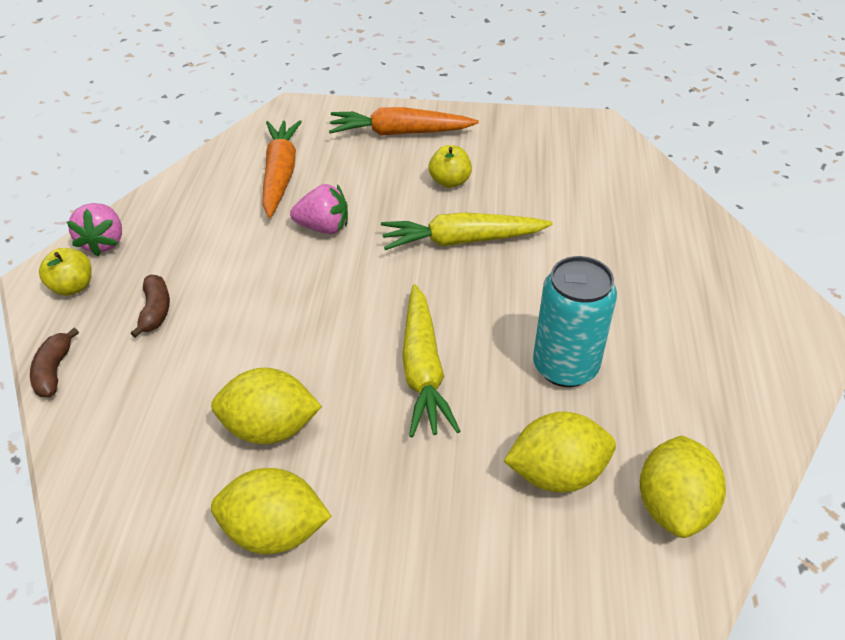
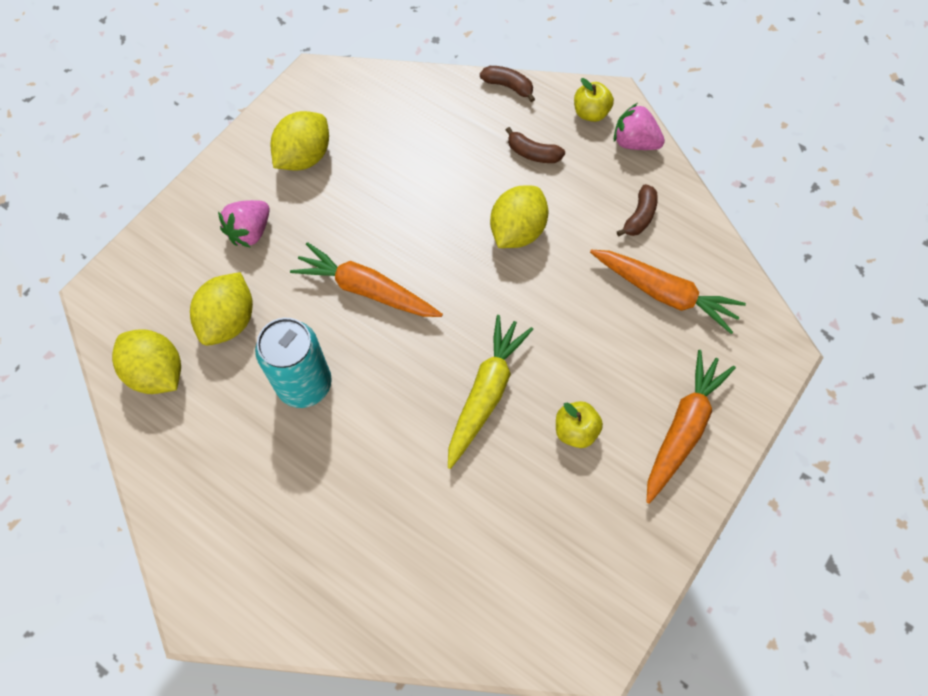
camera: 120 degrees right, 20 degrees up
(201, 212) = (639, 217): none -> brown banana
(270, 428) = (379, 181): yellow lemon -> yellow lemon (517, 231)
(323, 227) = (567, 296): pink strawberry -> pink strawberry (250, 232)
(423, 370) = (366, 290): yellow carrot -> orange carrot

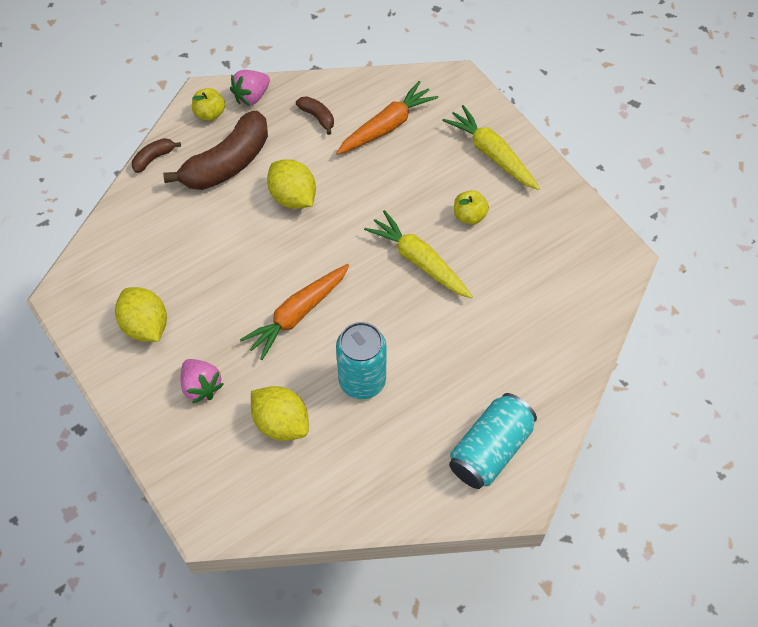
camera: 70 degrees left, 5 degrees down
(157, 373) = (306, 490): yellow lemon -> none
(256, 556) = (490, 450): none -> turquoise can
(533, 153) = (227, 163): brown banana -> brown banana, size x2.21
(683, 428) = (491, 154): orange carrot -> yellow carrot

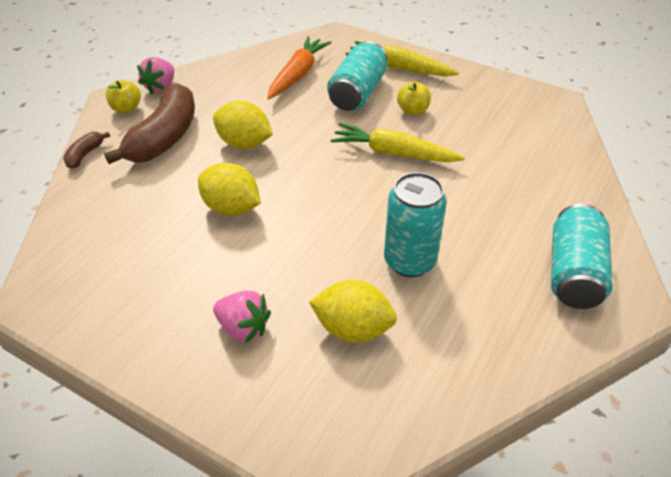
camera: 25 degrees left, 15 degrees down
(145, 326) = (147, 294): yellow lemon -> yellow lemon (231, 208)
(297, 314) = (307, 229): orange carrot -> none
(317, 117) = (231, 85): brown banana -> none
(430, 172) = (357, 93): none -> turquoise can

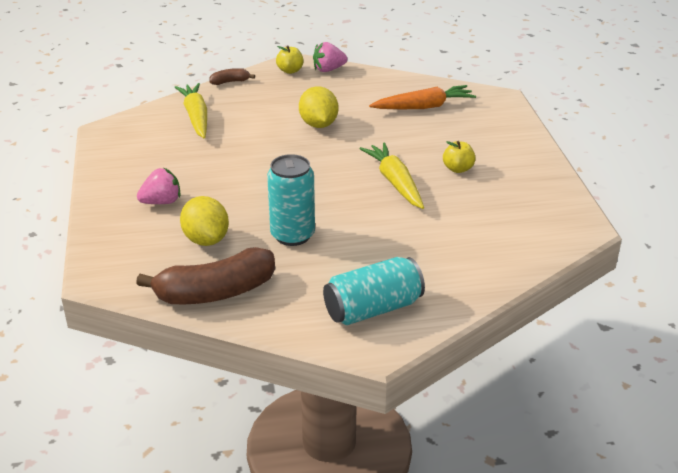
camera: 50 degrees right, 10 degrees down
(164, 138) = (282, 96): brown banana -> brown banana (215, 292)
(231, 208) = (252, 150): yellow lemon -> none
(243, 328) = (161, 202): pink strawberry -> pink strawberry turned 105 degrees counterclockwise
(357, 93) = (441, 138): turquoise can -> none
(399, 68) = (502, 141): yellow carrot -> yellow carrot (196, 117)

